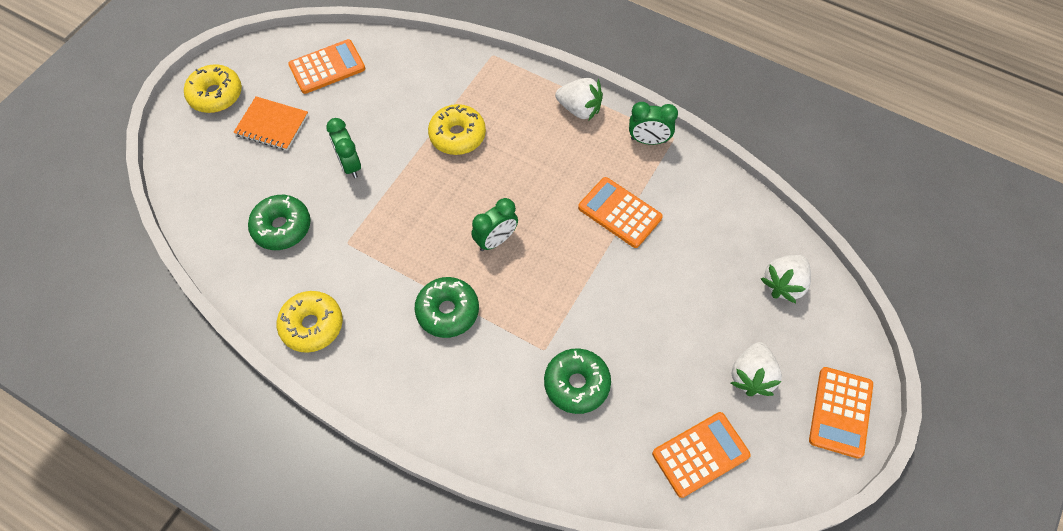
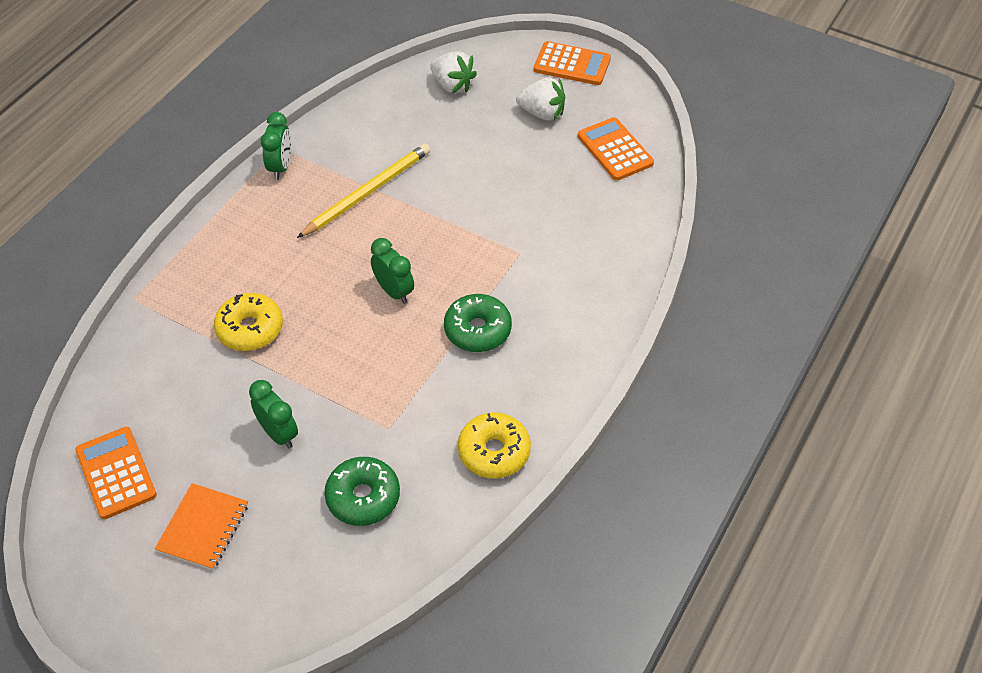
camera: 90 degrees left, 10 degrees down
(216, 95) = (138, 606): yellow donut -> none
(350, 165) = (278, 434): green clock -> green clock turned 105 degrees counterclockwise
(576, 384) = (554, 229): green donut -> none
(579, 109) = (230, 221): white strawberry -> none
(620, 213) = (367, 192): orange calculator -> yellow pencil

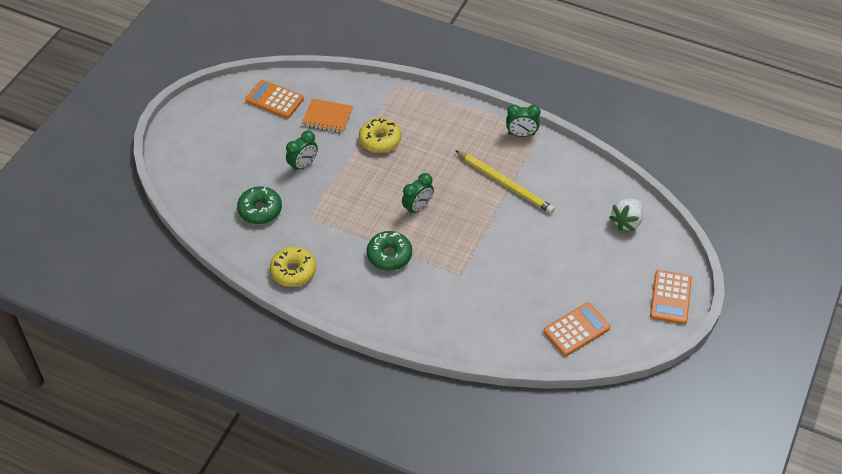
camera: 85 degrees right, 0 degrees up
(116, 473) = (274, 100): orange calculator -> orange calculator turned 120 degrees counterclockwise
(203, 528) = (240, 142): orange notebook -> orange notebook (327, 117)
(542, 113) = (608, 280): white strawberry -> none

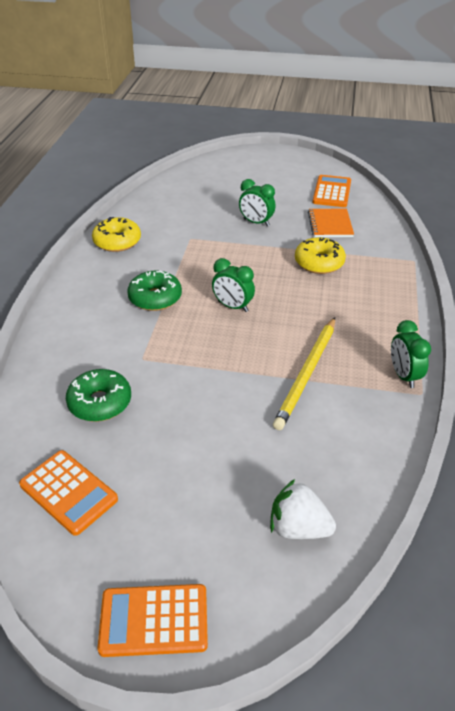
camera: 75 degrees right, 10 degrees down
(260, 210) = (187, 210): green donut -> green donut (100, 402)

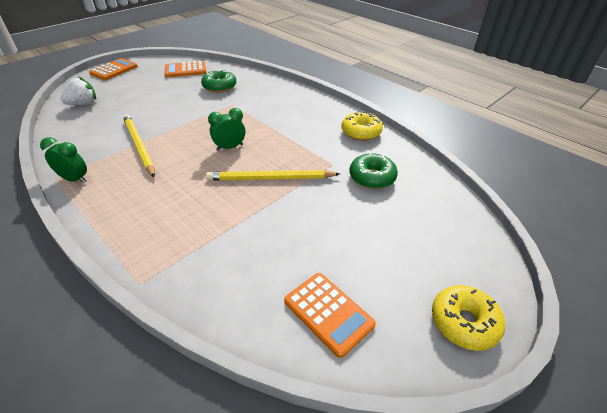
camera: 125 degrees right, 0 degrees up
(155, 298) = (277, 124): green donut -> green donut (372, 177)
(249, 260) = (270, 178): none -> yellow pencil
(256, 222) = (321, 210): green clock -> none
(319, 263) = (220, 213): yellow donut -> yellow donut (464, 322)
(330, 224) = (264, 261): orange notebook -> none

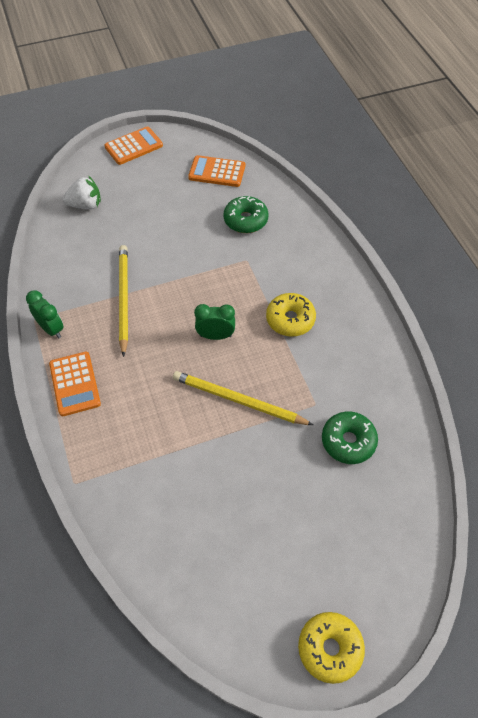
camera: 25 degrees right, 15 degrees up
(328, 313) = (216, 584): orange calculator -> orange calculator (75, 384)
(361, 132) = (377, 364): yellow donut -> yellow donut (290, 319)

